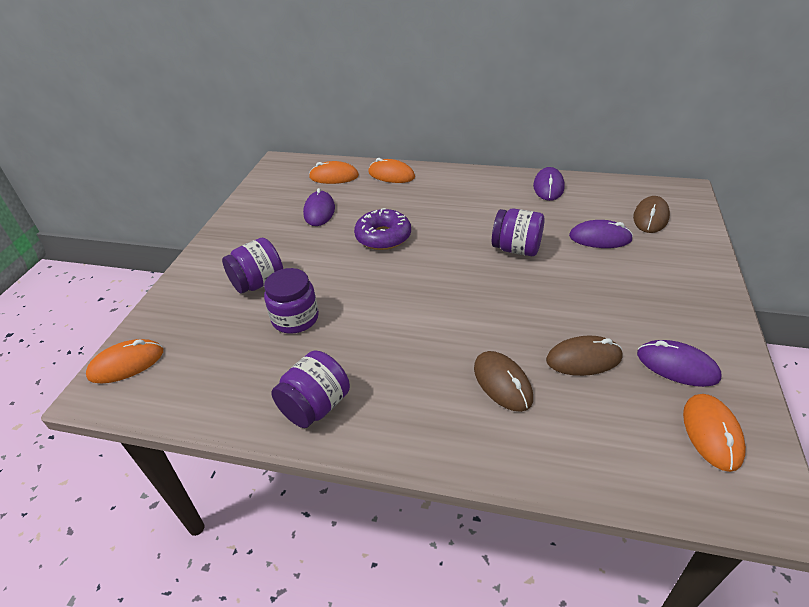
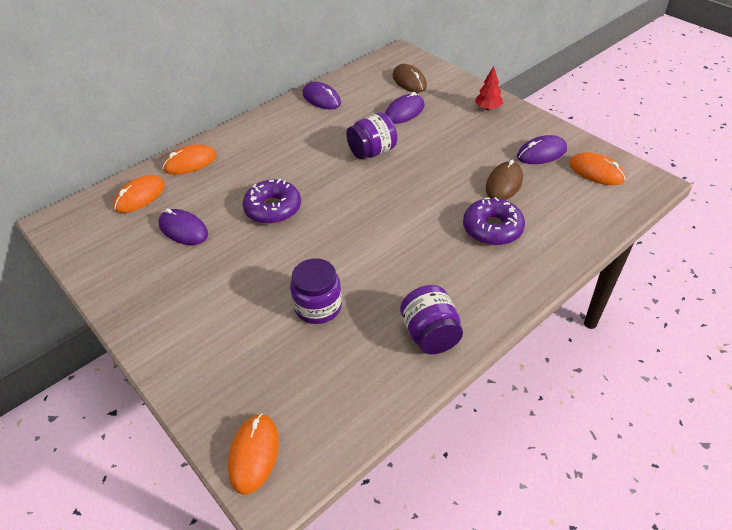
camera: 55 degrees left, 5 degrees up
(258, 283) = (241, 313): purple jar -> none
(502, 383) = (492, 228): brown mouse -> purple donut
(692, 288) = (488, 108): none -> red tree

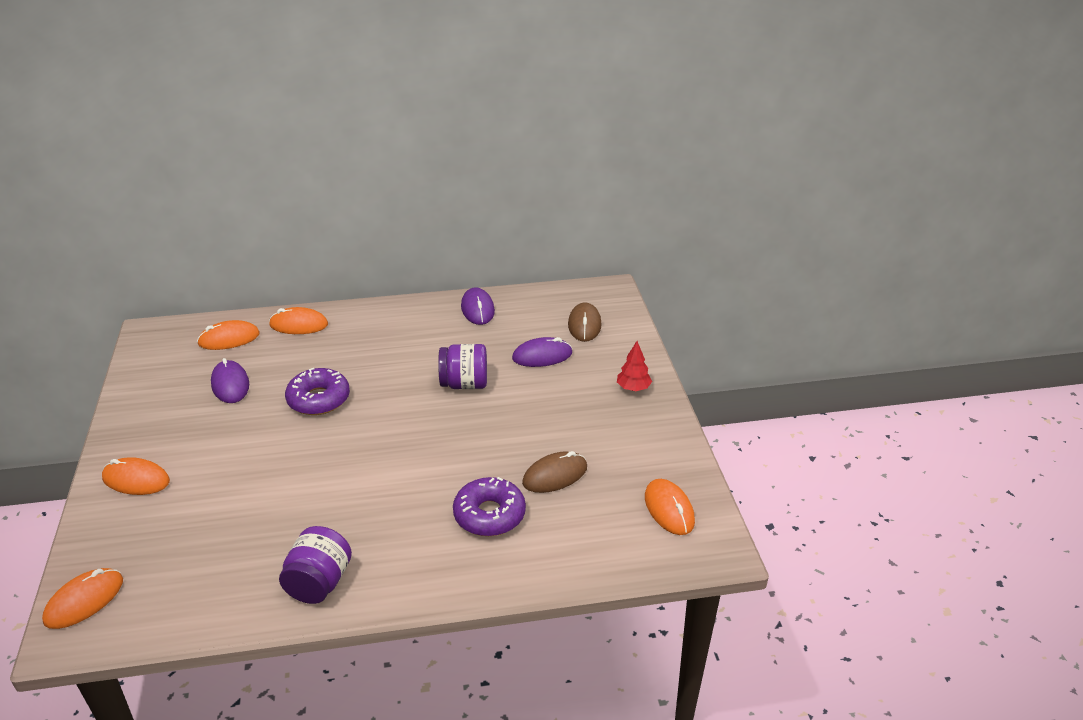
camera: 30 degrees right, 10 degrees down
(186, 338) = (136, 480): none -> orange mouse
(318, 307) = (258, 507): purple jar -> none
(541, 153) = (633, 462): purple mouse -> none

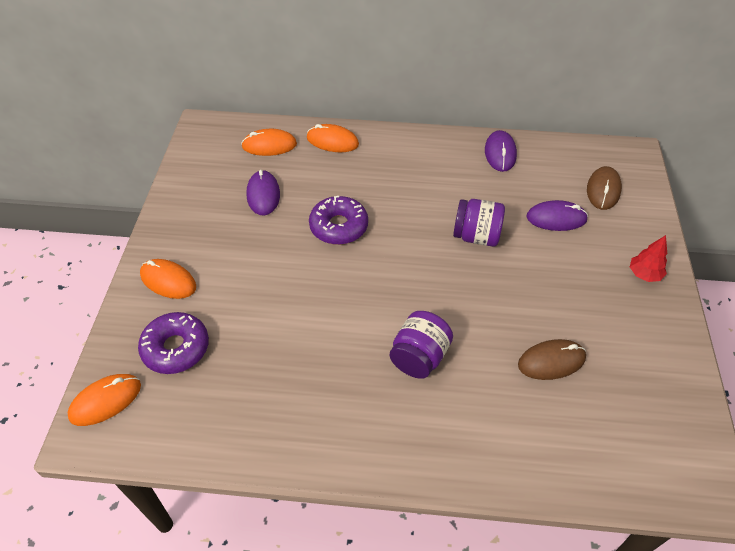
camera: 15 degrees right, 15 degrees up
(319, 583) = (310, 433): purple jar -> purple jar (419, 357)
(489, 515) = (480, 393): purple donut -> purple donut (176, 348)
(669, 509) = (664, 429): orange mouse -> none

